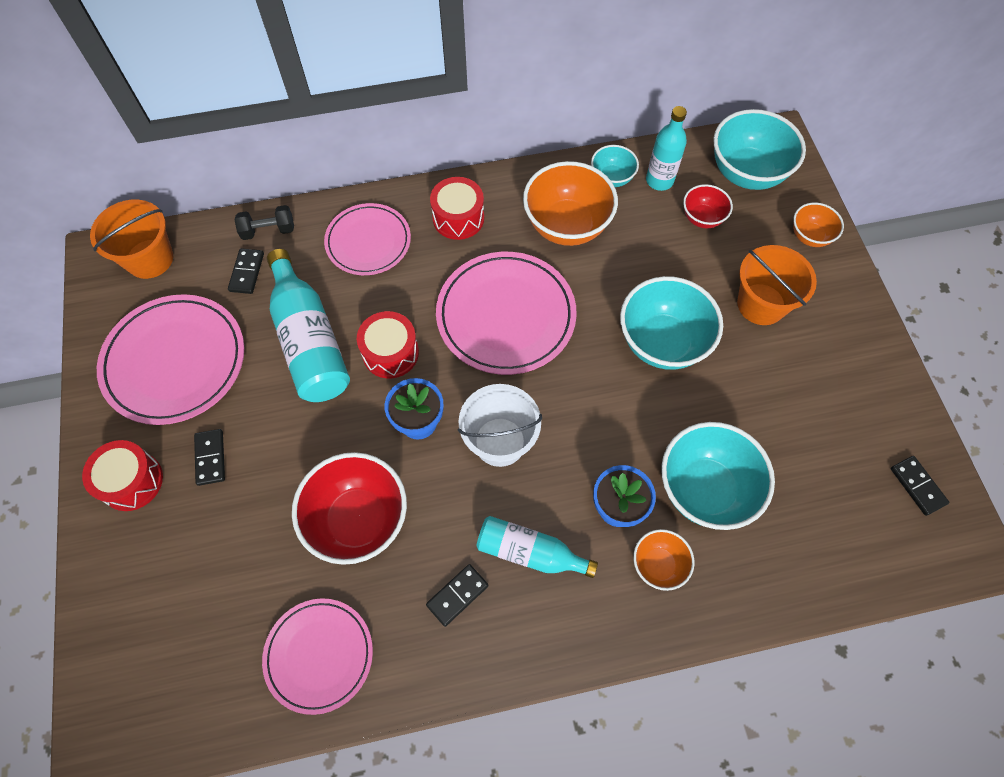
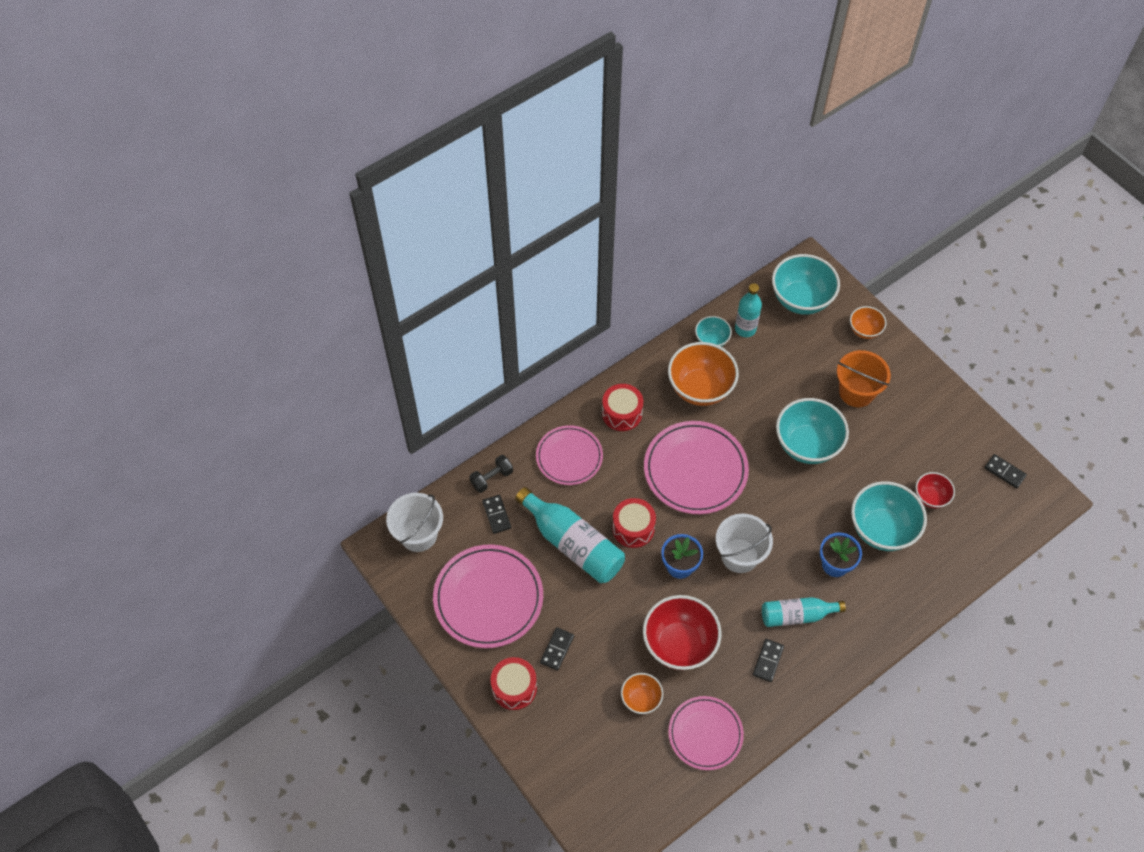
camera: 25 degrees left, 5 degrees down
(150, 259) = (418, 535): orange bucket -> white bucket
(210, 458) = (557, 649): black domino -> black domino turned 60 degrees clockwise
(658, 565) = (877, 588): orange bowl -> orange bowl (641, 699)
(702, 218) = (788, 346): red bowl -> red bowl (931, 497)

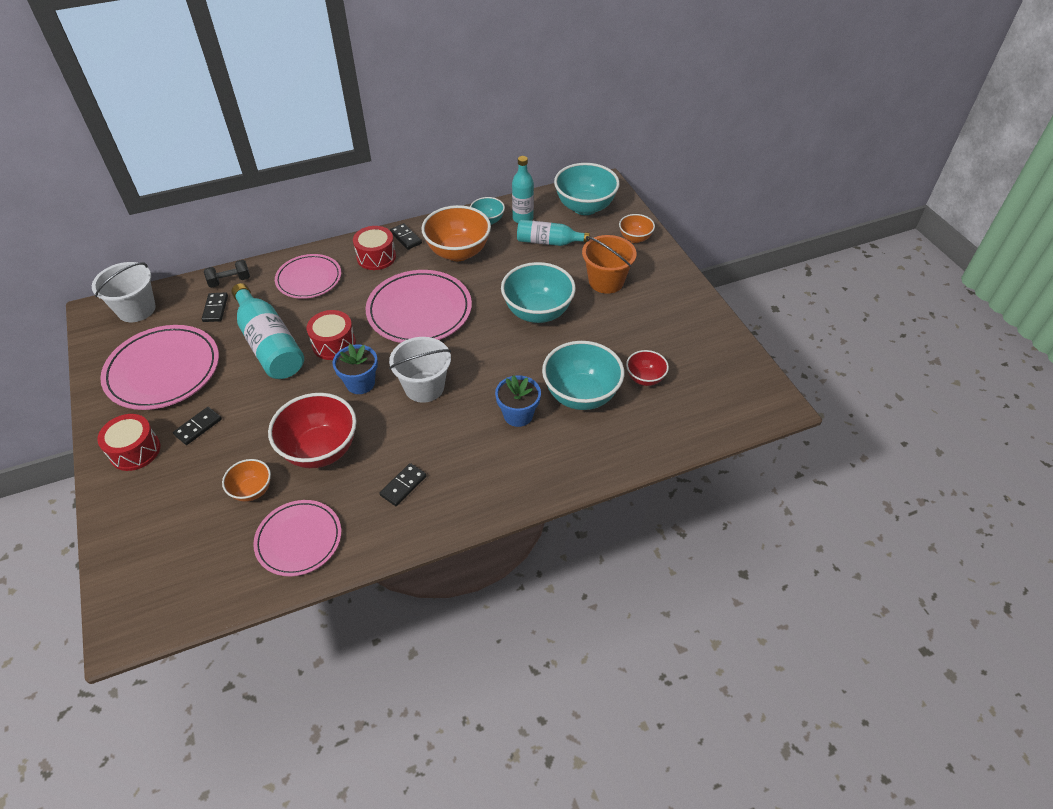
camera: 15 degrees right, 10 degrees down
(797, 615) = (455, 451): turquoise bottle -> turquoise bottle (548, 242)
(1004, 472) = (732, 372): black domino -> black domino (406, 238)

